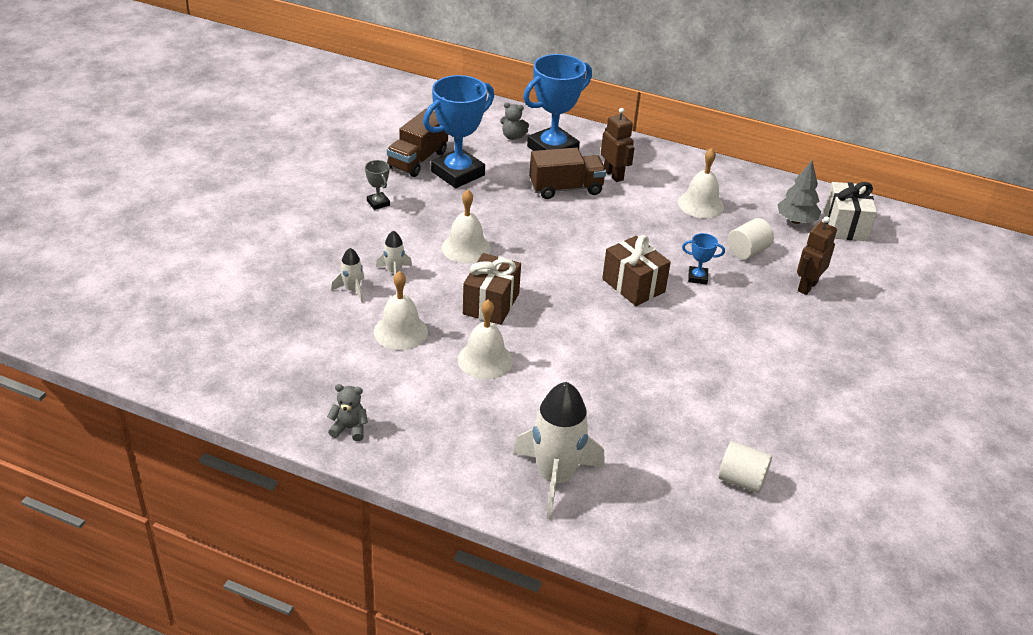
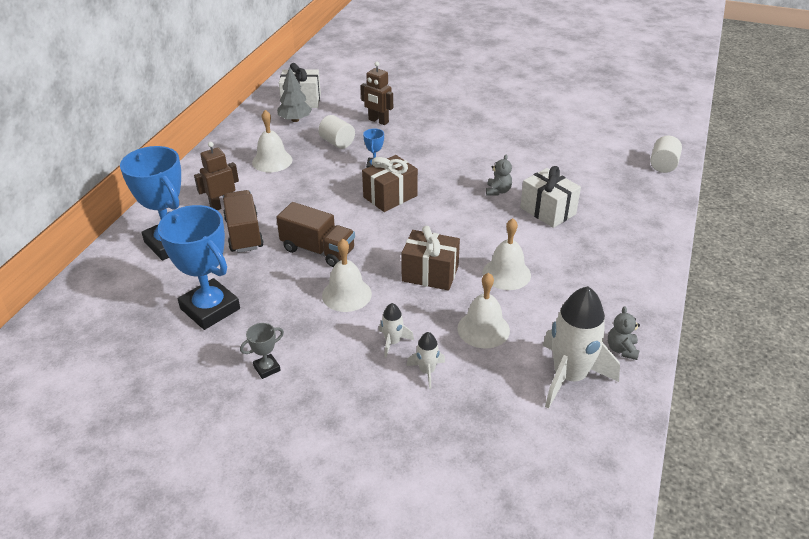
camera: 90 degrees left, 0 degrees up
(418, 160) = (178, 343): brown truck -> brown truck (318, 250)
(512, 136) = (140, 271): grey teddy bear -> grey teddy bear (498, 191)
(555, 478) = (622, 233): white rocket -> white rocket (569, 376)
(605, 414) = (548, 211): none -> white gift
(741, 480) = (586, 157): white cylinder -> white cylinder (663, 165)

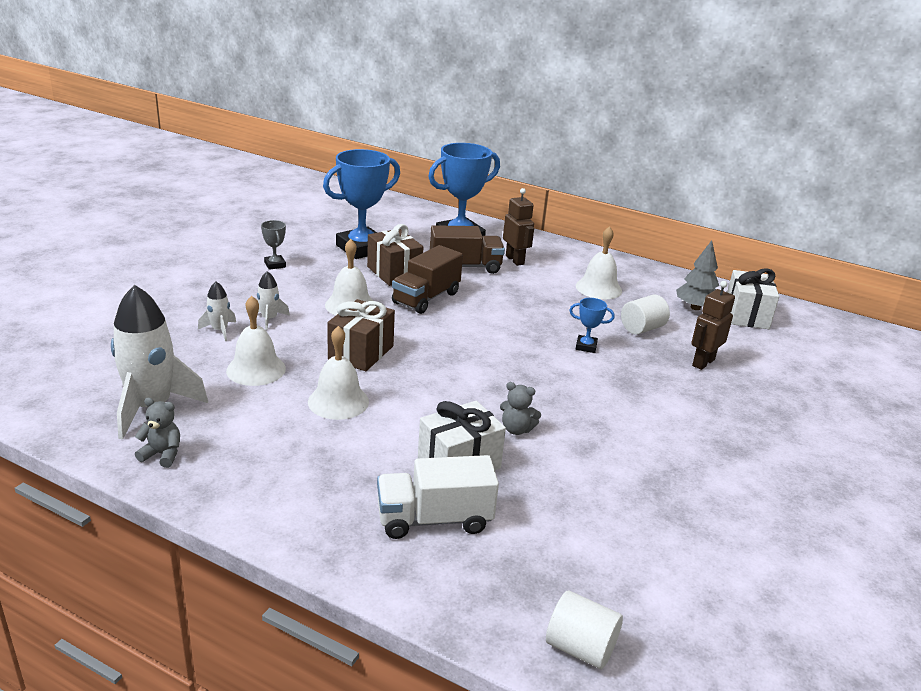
camera: 95 degrees right, 10 degrees down
(390, 196) = (516, 348): brown gift -> brown gift (394, 273)
(606, 215) = (434, 519): none -> white truck

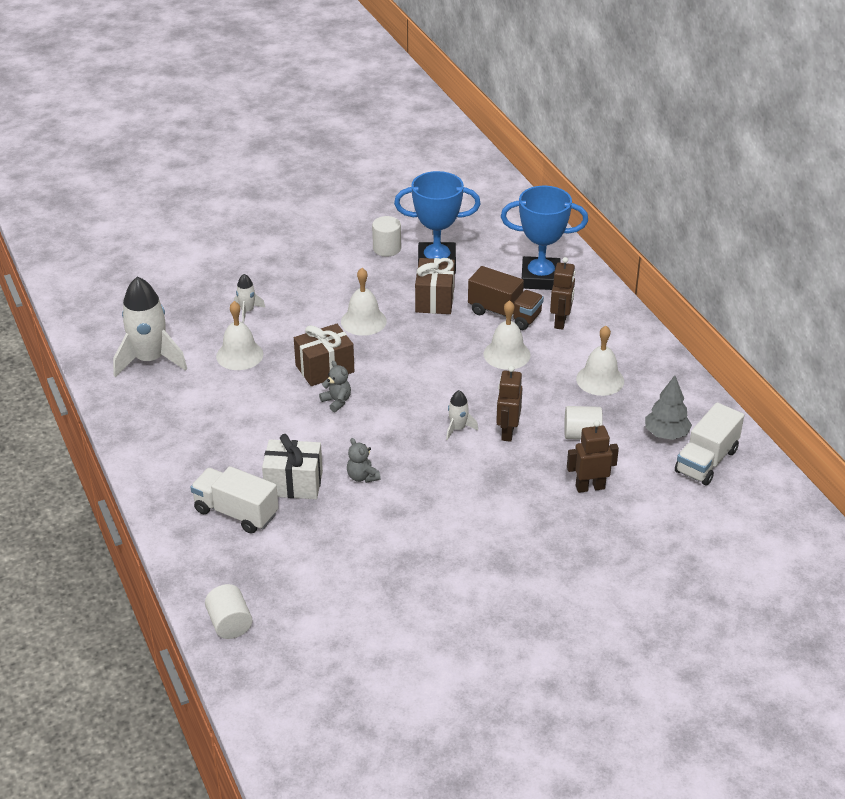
camera: 40 degrees right, 10 degrees up
(162, 454) = (127, 398): grey teddy bear -> grey teddy bear (337, 401)
(269, 319) = (290, 313): white rocket -> white rocket (458, 428)
(275, 265) = (347, 258): grey trophy -> none
(303, 249) = (387, 248): none -> white cylinder
(338, 401) = (267, 403): white bell -> white bell (506, 354)
(426, 298) = (431, 335): brown truck -> none
(586, 346) = (507, 432): blue trophy -> brown robot
(746, 315) = (706, 461): white gift -> white truck

